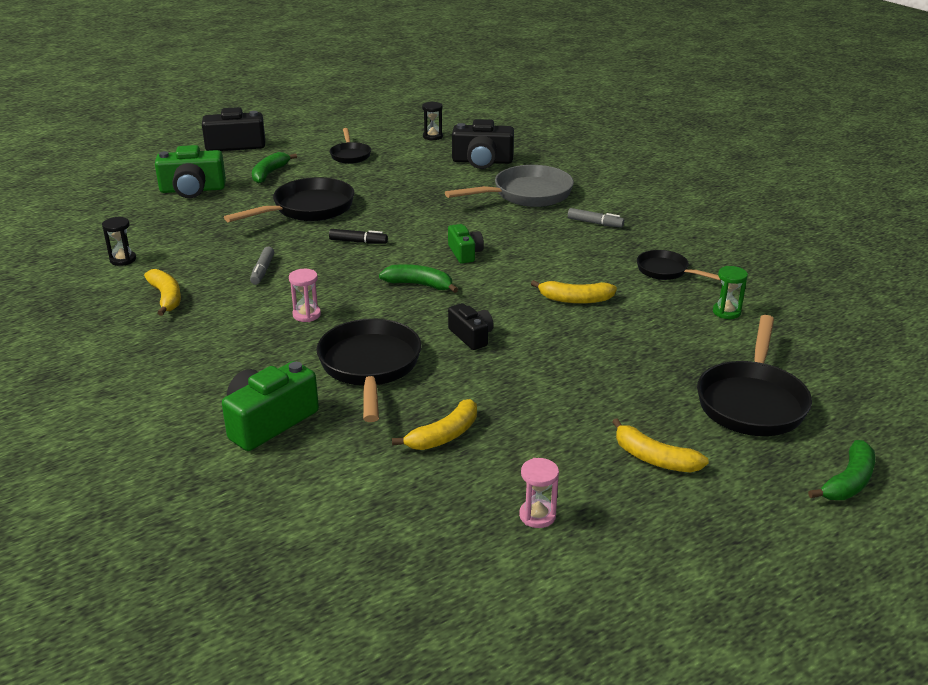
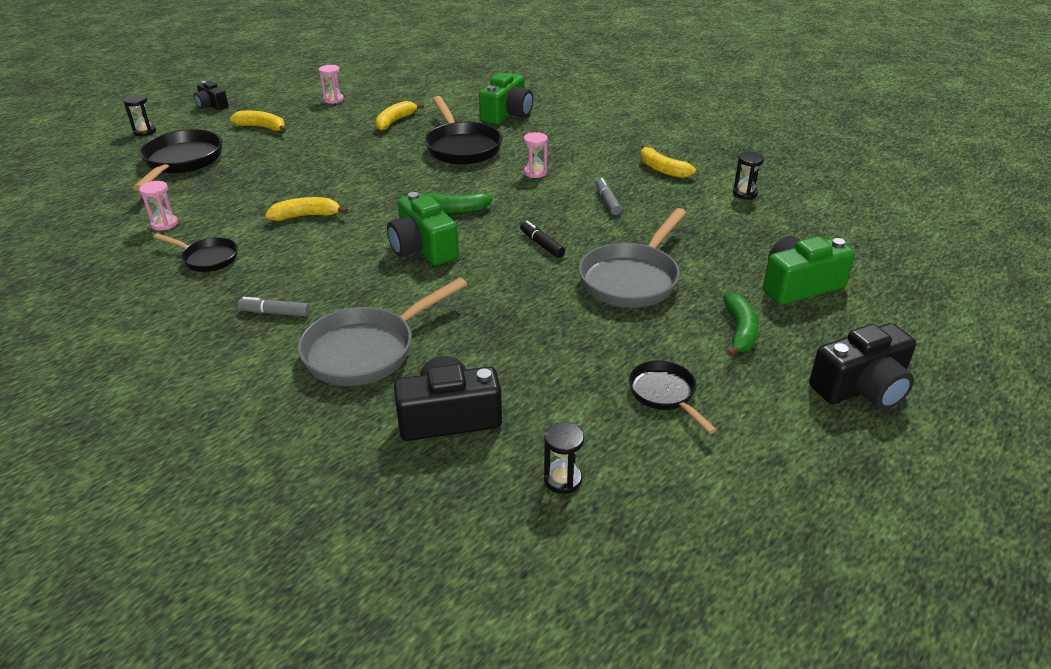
camera: 165 degrees right, 5 degrees up
(308, 209) = (632, 279): black pan -> grey pan
(358, 242) = (541, 244): black marker -> black marker turned 60 degrees clockwise
(465, 253) = (423, 248): green camera -> green camera, size x1.68
(471, 336) = (393, 175): black camera -> black camera (212, 105)
(726, 312) = (164, 224): green hourglass -> pink hourglass
(848, 482) = (145, 132): green banana -> black hourglass

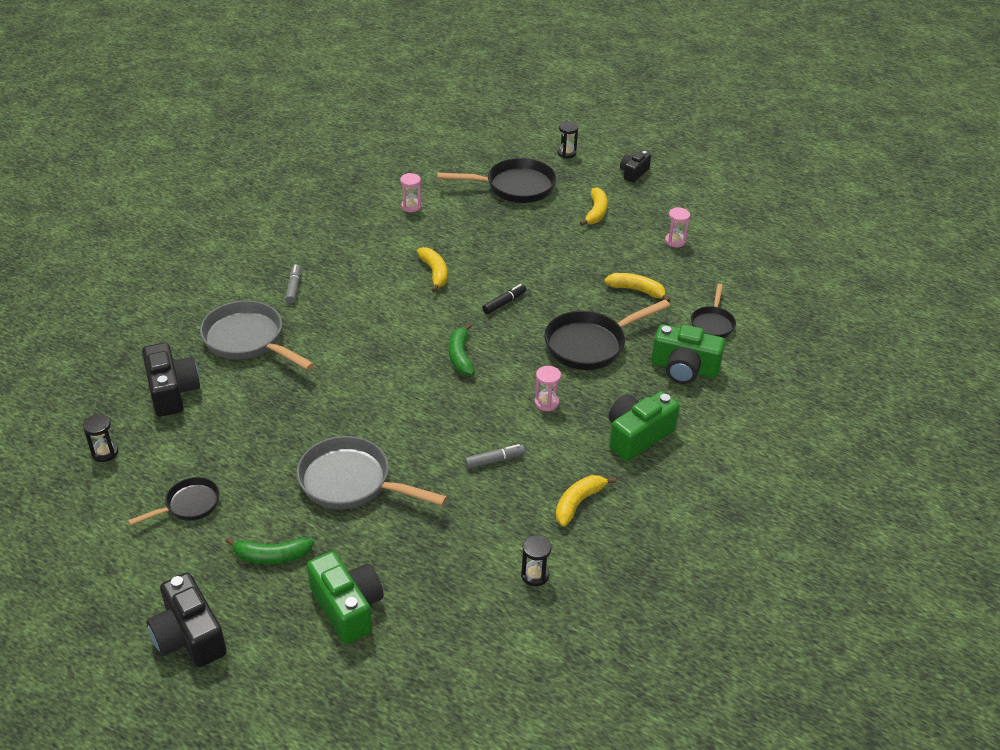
camera: 80 degrees right, 5 degrees up
(207, 258) = (364, 239): black pan -> black pan (712, 323)
(423, 248) = (390, 347): green camera -> green camera (637, 436)
(541, 244) = (405, 419): black marker -> black marker (504, 303)

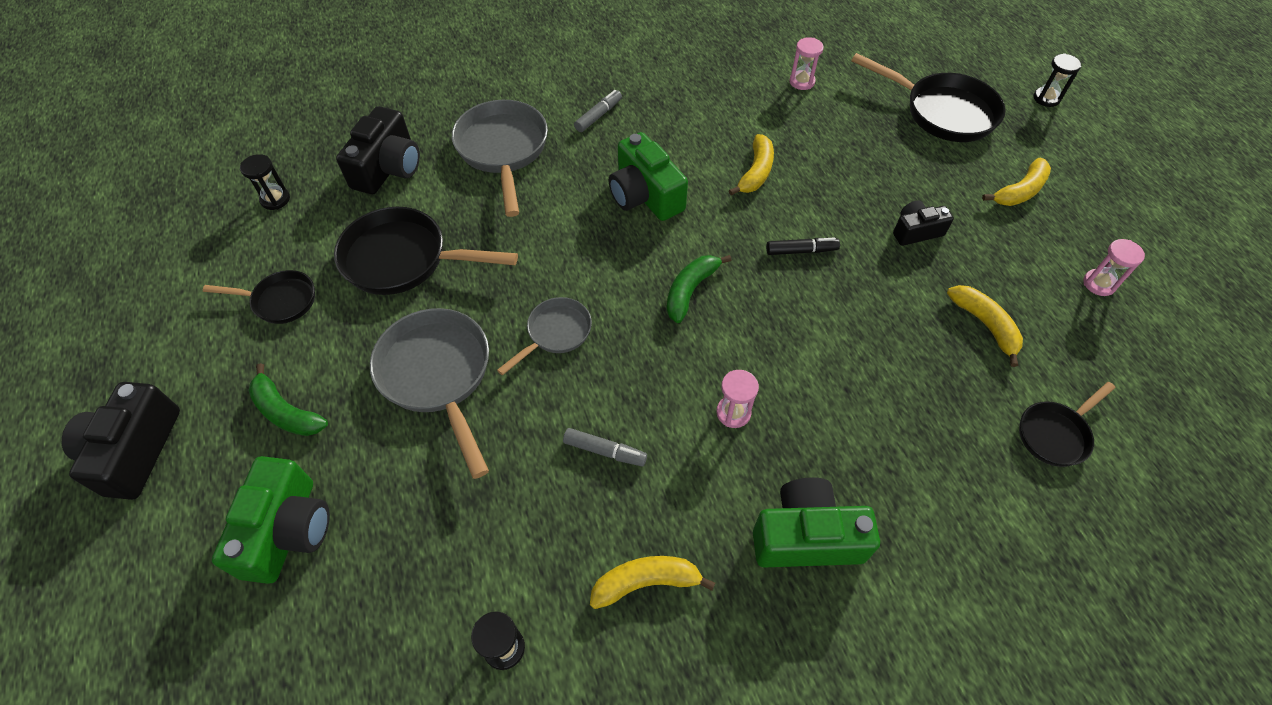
camera: 40 degrees right, 15 degrees up
(401, 421) = (555, 333): none -> grey pan
(590, 344) = (858, 366): black pan -> black pan (404, 260)
(633, 173) = (1117, 163): black camera -> black camera (916, 231)
(684, 368) = (956, 477): green camera -> green camera (645, 195)

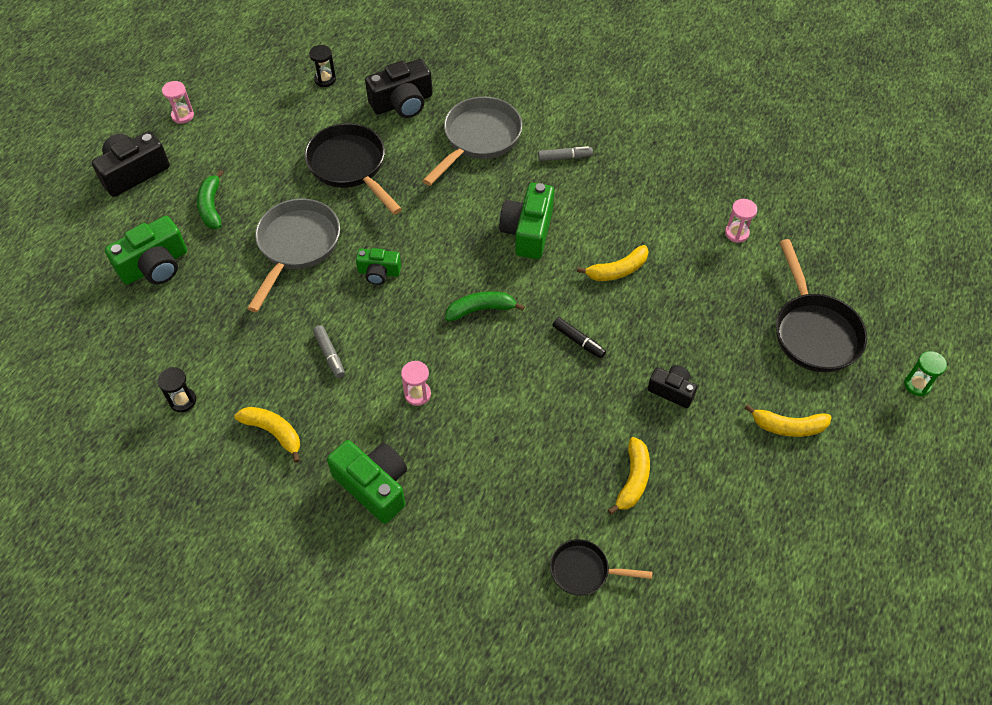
camera: 45 degrees right, 0 degrees up
(280, 301) = (268, 143): black pan -> none
(555, 333) = (379, 272): grey pan -> green camera
(1046, 98) = (917, 385): black hourglass -> green hourglass
(1099, 284) = (751, 525): pink hourglass -> pink hourglass (182, 115)

